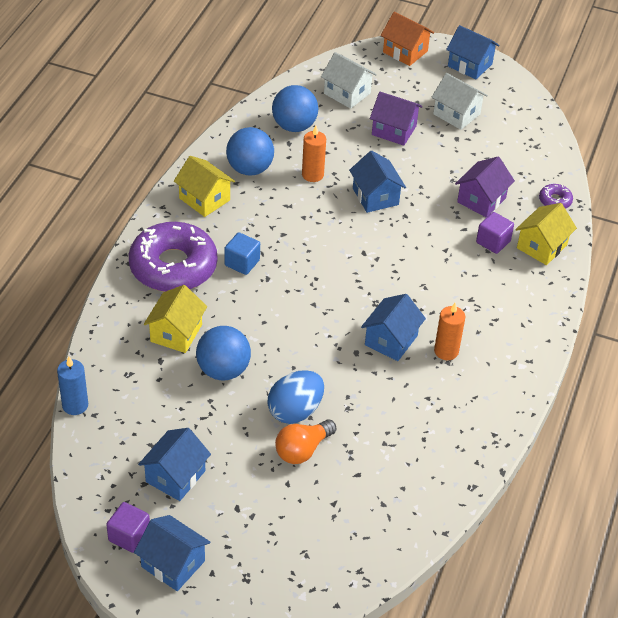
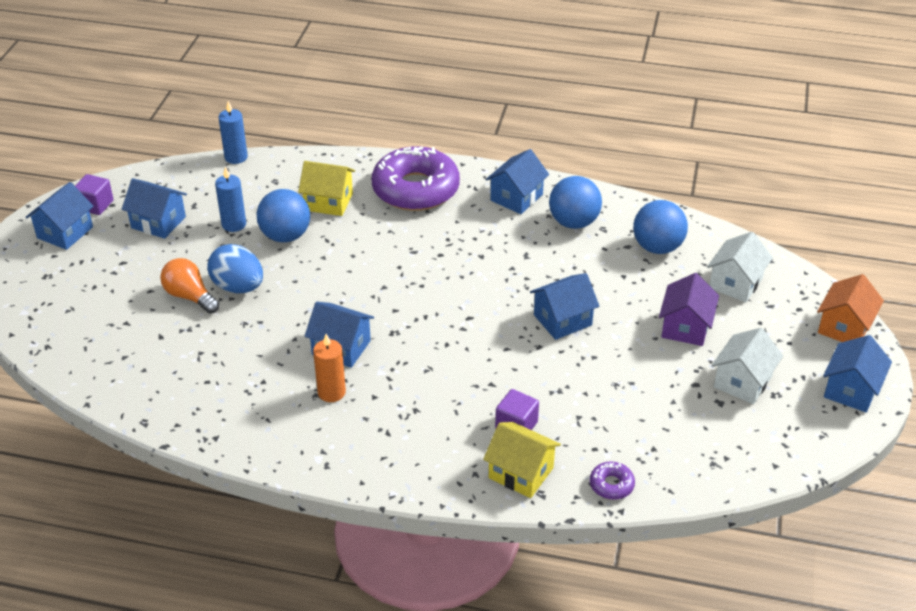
camera: 85 degrees right, 5 degrees down
(194, 411) = (234, 224): none -> blue candle
(204, 199) = (516, 197): yellow house -> blue house
(242, 263) = (431, 232): blue cube -> none
(312, 175) = (581, 268): orange candle -> none
(481, 200) = (588, 412): purple house -> none

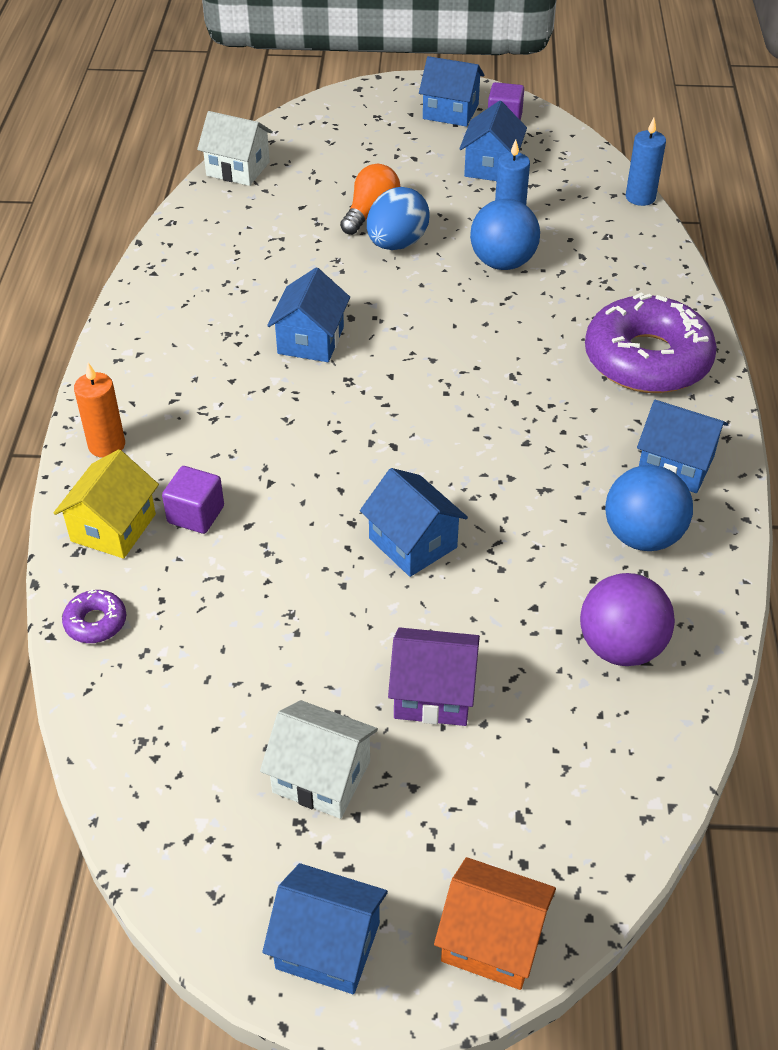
camera: 80 degrees right, 5 degrees up
(328, 202) = (584, 286): yellow house -> none
(331, 392) = (233, 345): orange candle -> orange candle (106, 445)
(657, 247) = (620, 647): blue ball -> purple ball
(735, 283) = (563, 762): white house -> white house (238, 169)

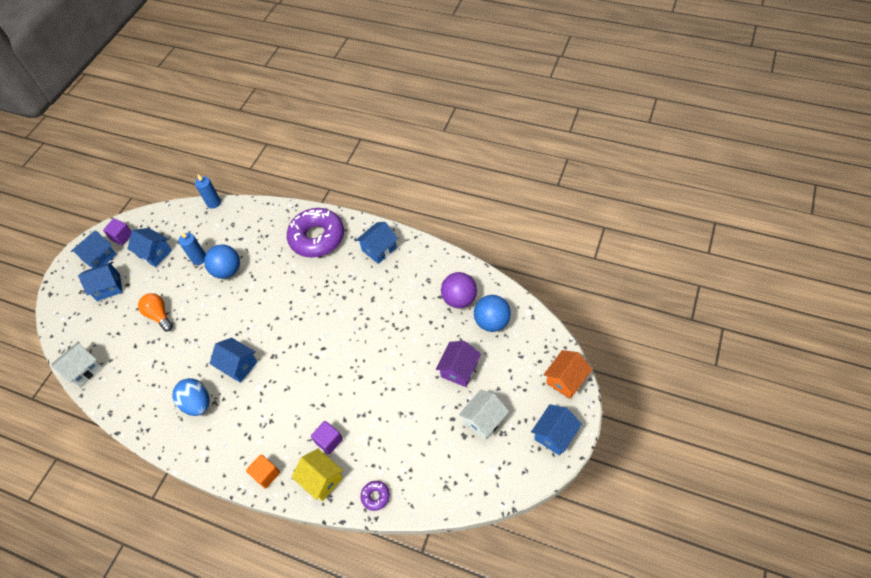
camera: 65 degrees left, 10 degrees up
(106, 445) = (266, 474): orange candle -> orange cube
(397, 244) = (189, 310): blue egg -> blue egg (197, 403)
(413, 543) = (381, 356): blue house -> blue house (108, 287)
(642, 536) = (410, 273): blue ball -> blue ball (492, 322)

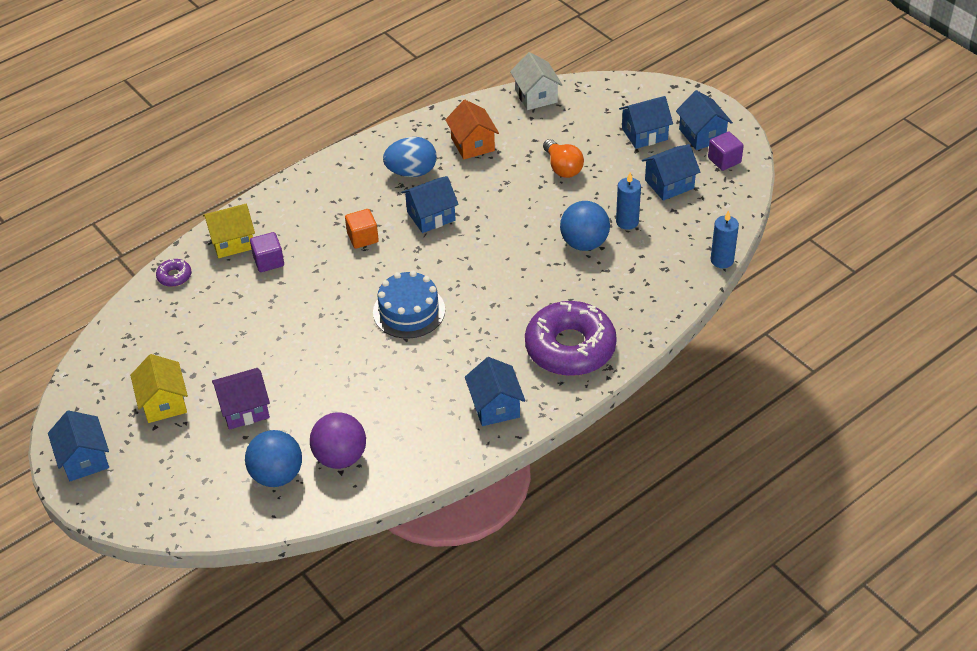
camera: 115 degrees right, 10 degrees down
(108, 287) = (644, 134): blue house -> blue house turned 60 degrees clockwise
(159, 315) = (562, 168): orange light bulb -> orange light bulb turned 75 degrees clockwise
(266, 474) = (279, 202): orange cube -> orange cube (362, 238)
(331, 329) = (409, 311): none -> blue cake
(459, 370) = (244, 409): purple house -> purple house turned 75 degrees counterclockwise
(484, 420) = (164, 402): white house -> yellow house
(566, 380) = (133, 509): orange house -> orange house (472, 144)

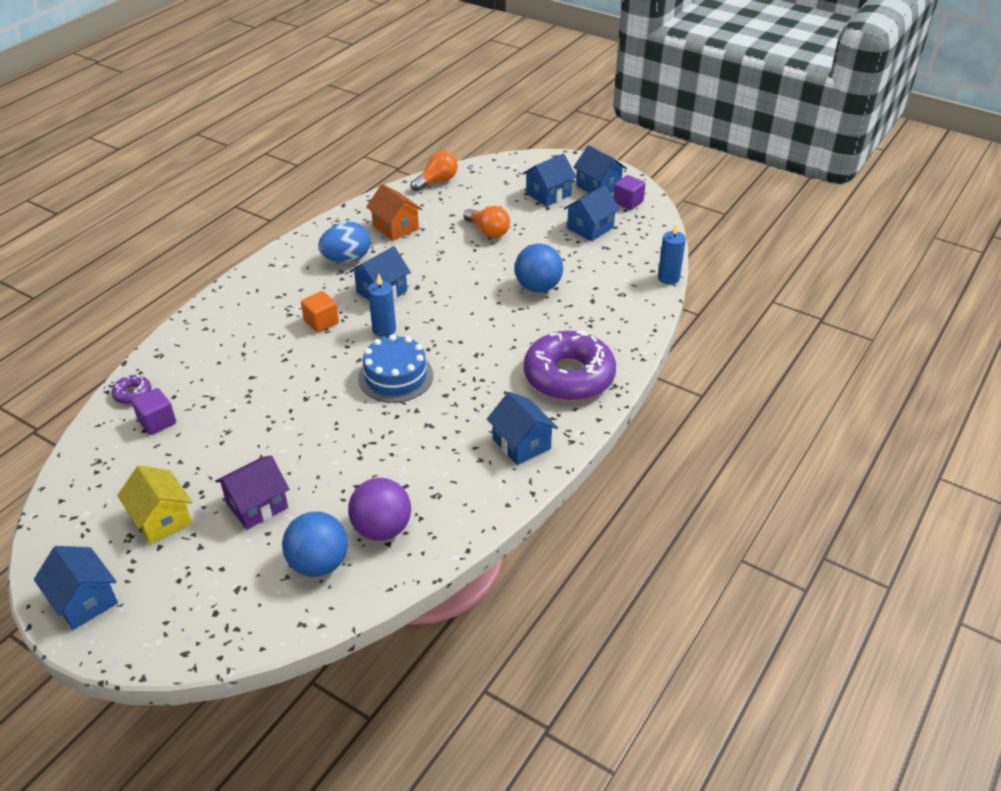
camera: 20 degrees left, 5 degrees down
(232, 242) = (186, 350): yellow house -> none
(268, 261) = (231, 360): purple cube -> purple cube (157, 422)
(536, 96) = (437, 181): white house -> orange light bulb
(627, 222) = (568, 263): blue candle -> blue candle (384, 329)

